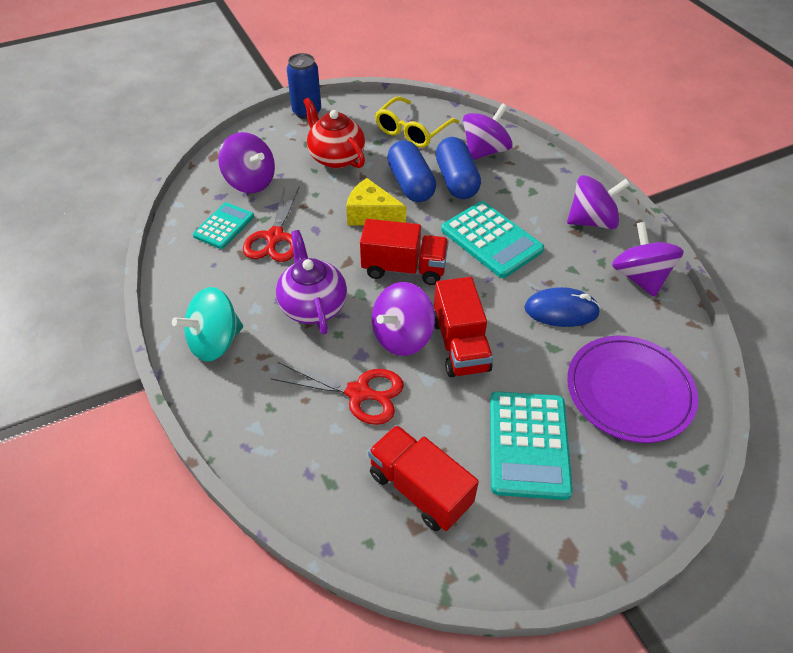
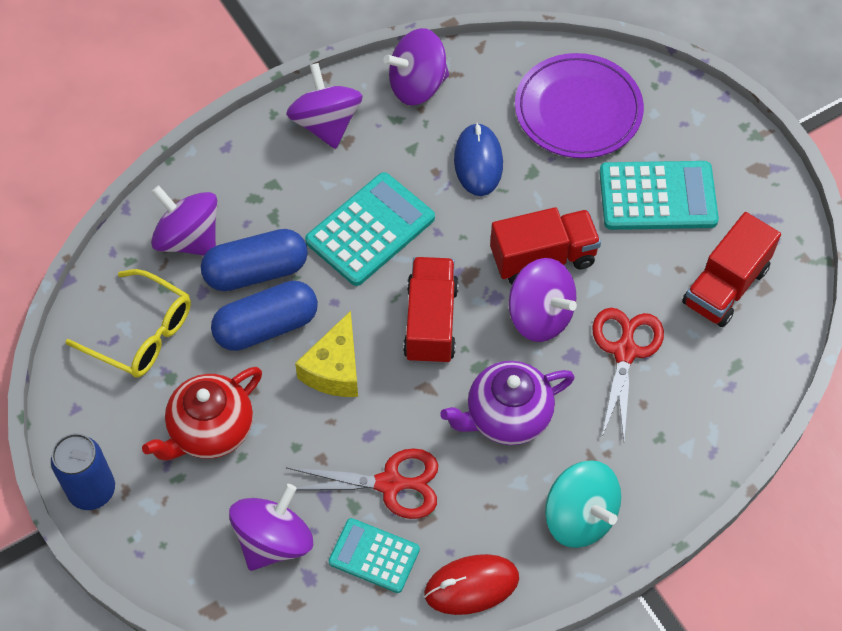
camera: 95 degrees left, 10 degrees up
(183, 273) = (471, 586): none -> red mouse

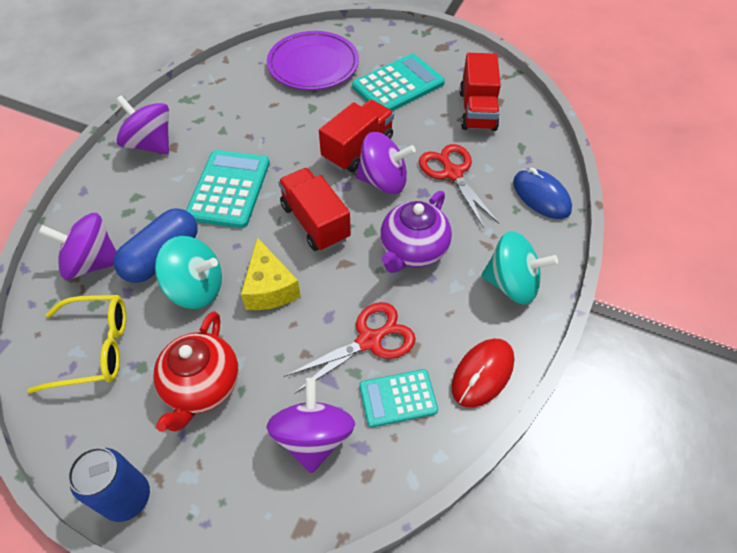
camera: 35 degrees left, 5 degrees down
(266, 326) = (196, 288): blue capsule -> turquoise spinning top
(417, 86) = (199, 96): purple spinning top -> none
(478, 162) = (273, 118): blue mouse -> blue mouse (541, 196)

